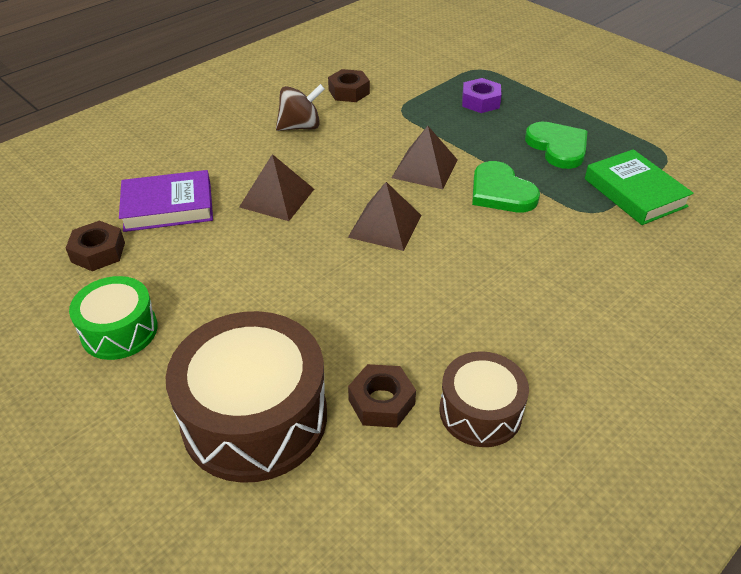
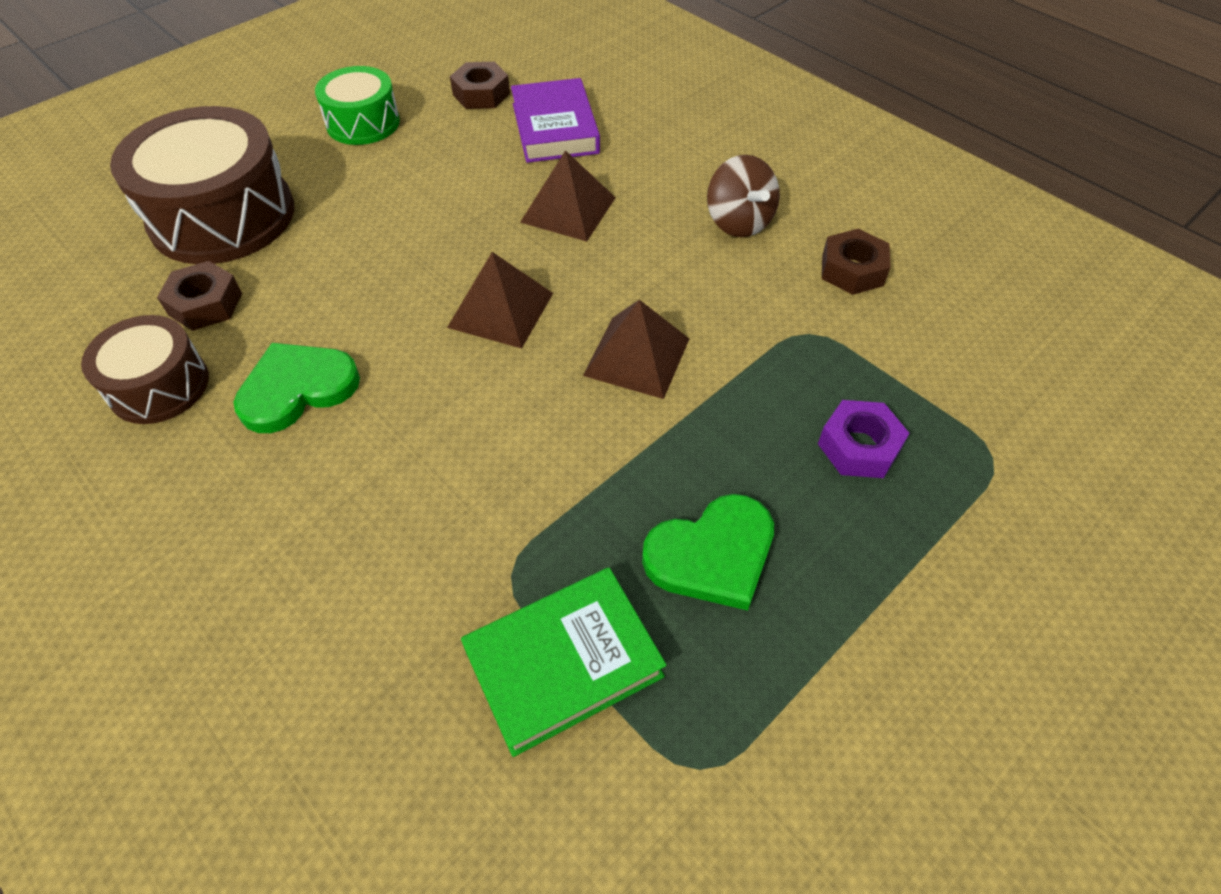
camera: 90 degrees right, 10 degrees up
(501, 192) = (573, 449): green heart -> green heart (297, 389)

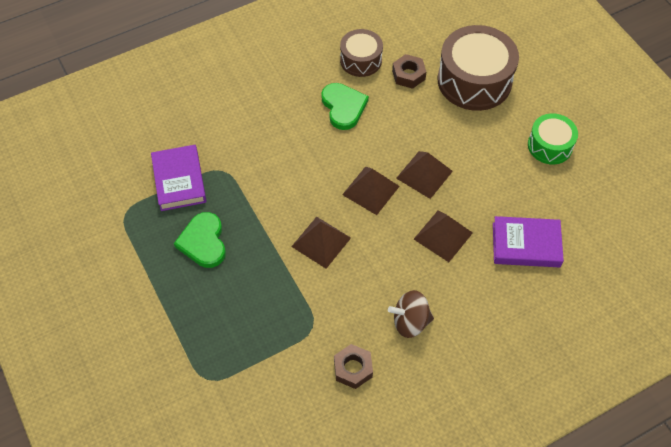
camera: 105 degrees right, 5 degrees up
(449, 247) = (424, 174): none -> brown pyramid
(481, 94) = (572, 211): brown nut -> none
(564, 663) = (179, 181): green book -> purple book
(859, 446) = (234, 321): purple nut -> none

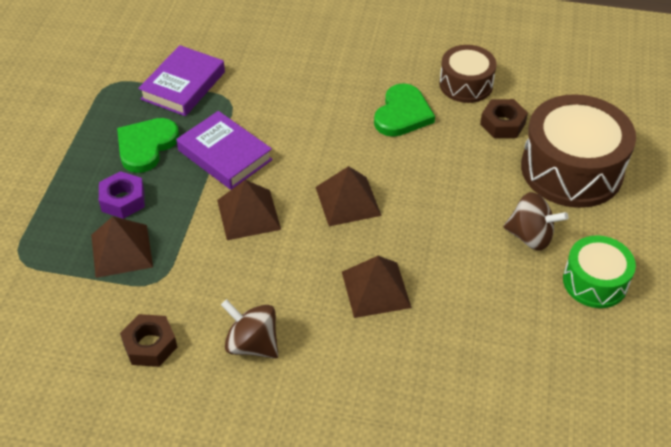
camera: 40 degrees right, 10 degrees down
(230, 290) = (123, 200): none -> purple nut
(424, 174) = (419, 221): brown pyramid -> brown pyramid (121, 250)
(492, 141) = (530, 236): none -> brown spinning top
(526, 245) = (458, 359): purple book -> purple book (225, 155)

